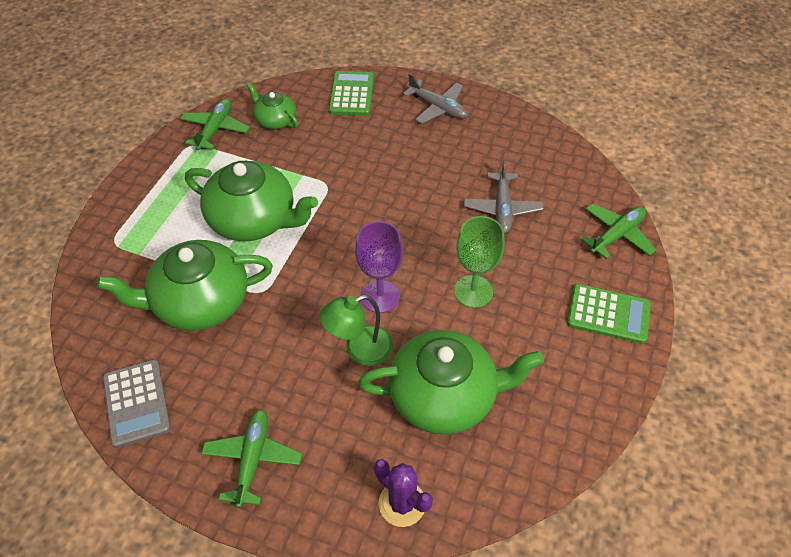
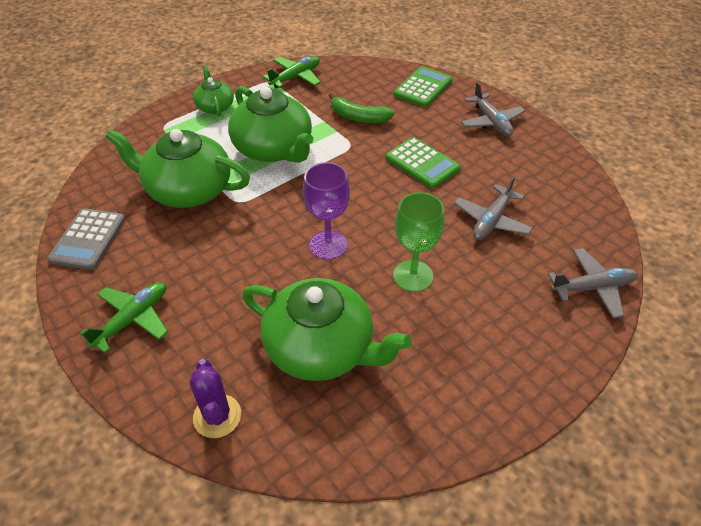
camera: 30 degrees right, 5 degrees down
(275, 120) = (346, 86): green teapot -> green teapot (215, 106)
(313, 151) = (358, 117): none -> green banana
(359, 350) = (279, 278): green lamp -> none
(608, 314) = (532, 353): green calculator -> green calculator (422, 163)
(616, 235) = (593, 287): green plane -> grey plane

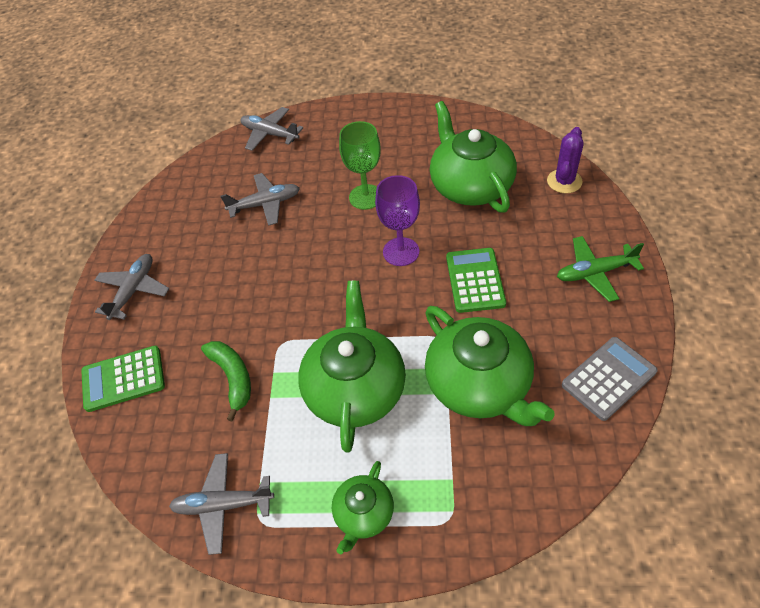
camera: 135 degrees left, 5 degrees up
(295, 77) = (223, 505): green plane -> grey plane
(422, 163) = (247, 282): green calculator -> green calculator (475, 280)

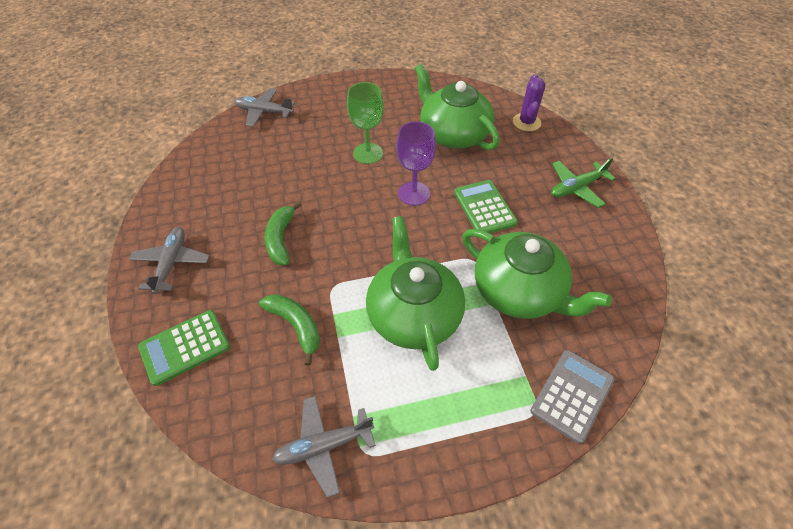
camera: 20 degrees left, 0 degrees up
(245, 282) = (281, 239): none -> green banana
(265, 204) = (278, 170): grey plane -> none
(363, 514) = (459, 424): green teapot -> none
(608, 378) = (619, 268): grey calculator -> grey calculator (572, 395)

